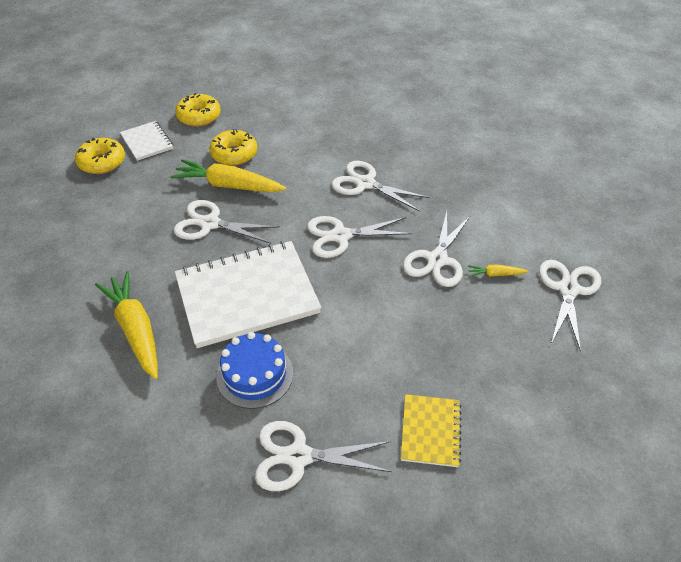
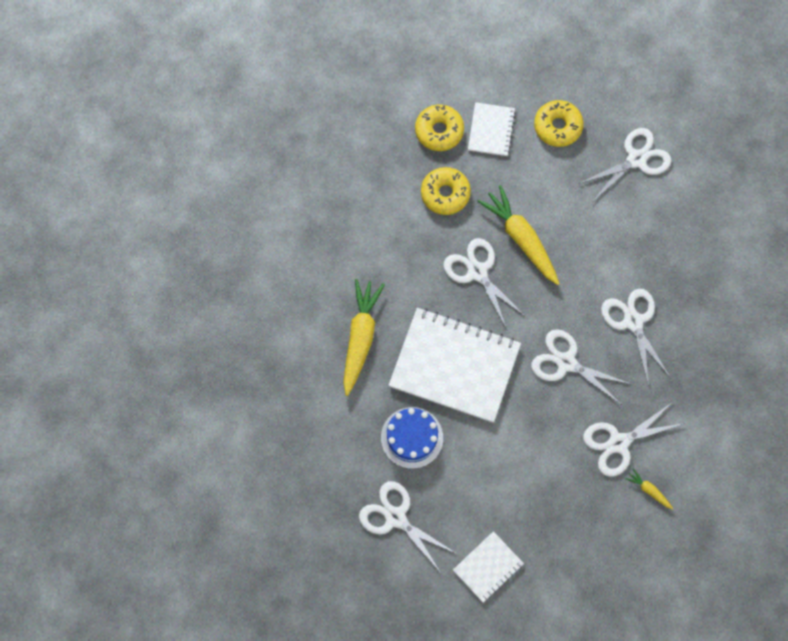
camera: 40 degrees right, 25 degrees up
(234, 154) = (552, 202): yellow donut -> yellow donut (445, 194)
(430, 431) = (488, 567): yellow notebook -> white notebook
(568, 290) = (689, 546): white scissors -> white scissors (636, 159)

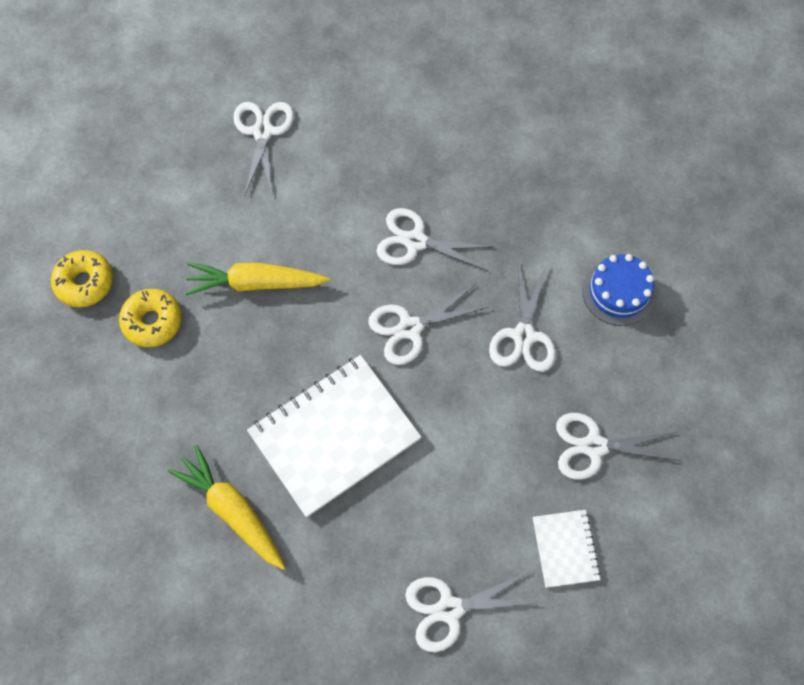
camera: 55 degrees left, 5 degrees down
(412, 437) = (377, 532): blue cake -> blue cake (618, 292)
(477, 272) = (256, 347): white scissors -> white scissors (594, 446)
(491, 130) = (126, 235): white notebook -> none
(557, 126) = (174, 175): yellow donut -> none
(649, 490) = (589, 340): yellow carrot -> none

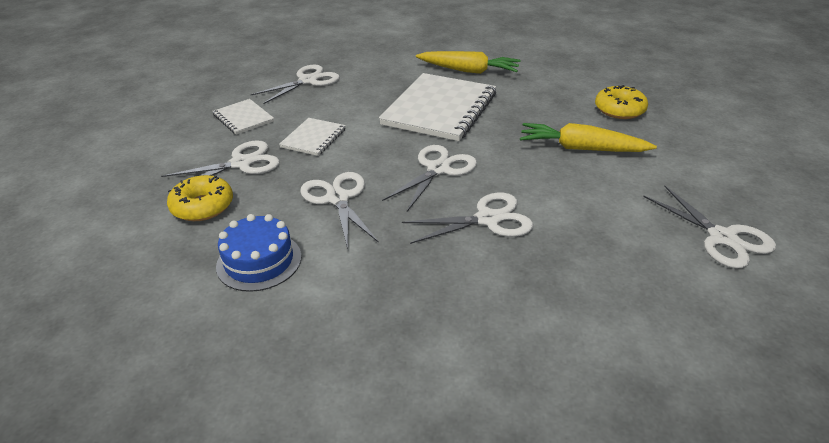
camera: 150 degrees right, 30 degrees down
(85, 282) = (688, 109): yellow donut -> yellow donut (202, 206)
(256, 283) = (581, 148): yellow carrot -> yellow carrot turned 135 degrees counterclockwise
(502, 454) = (313, 138): none -> white notebook

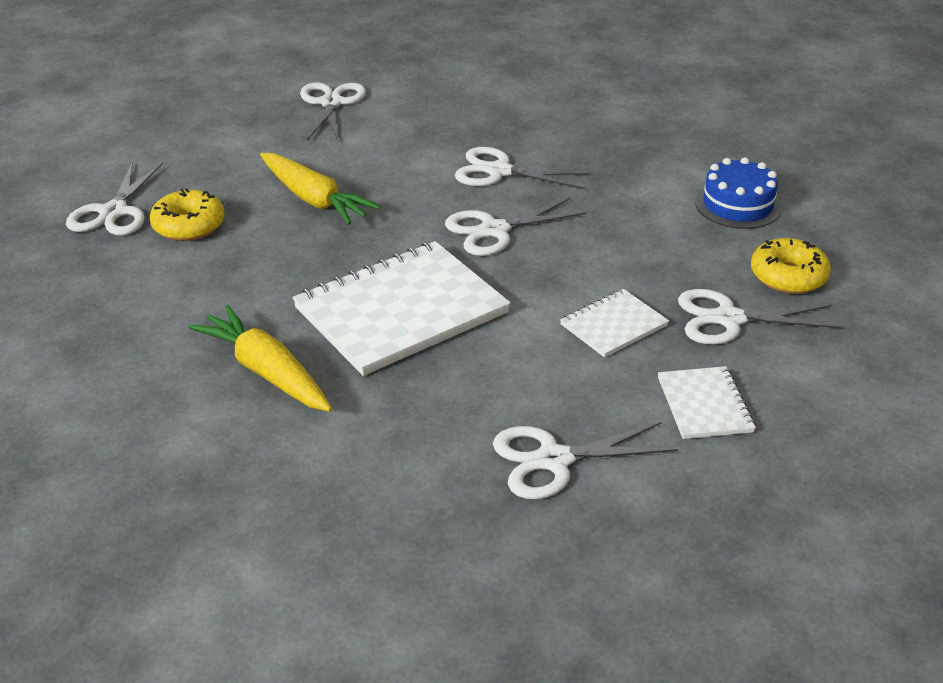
camera: 150 degrees left, 0 degrees up
(338, 198) = (630, 236): white scissors -> white scissors (114, 212)

